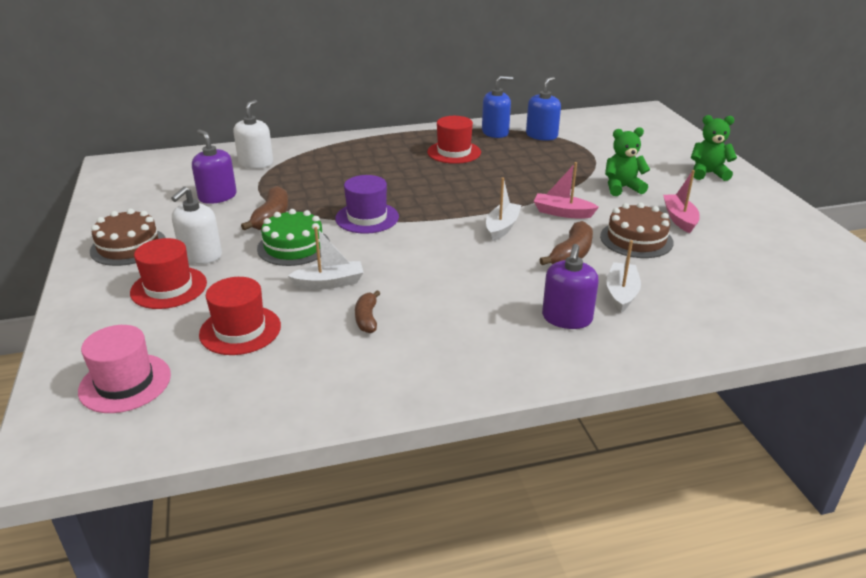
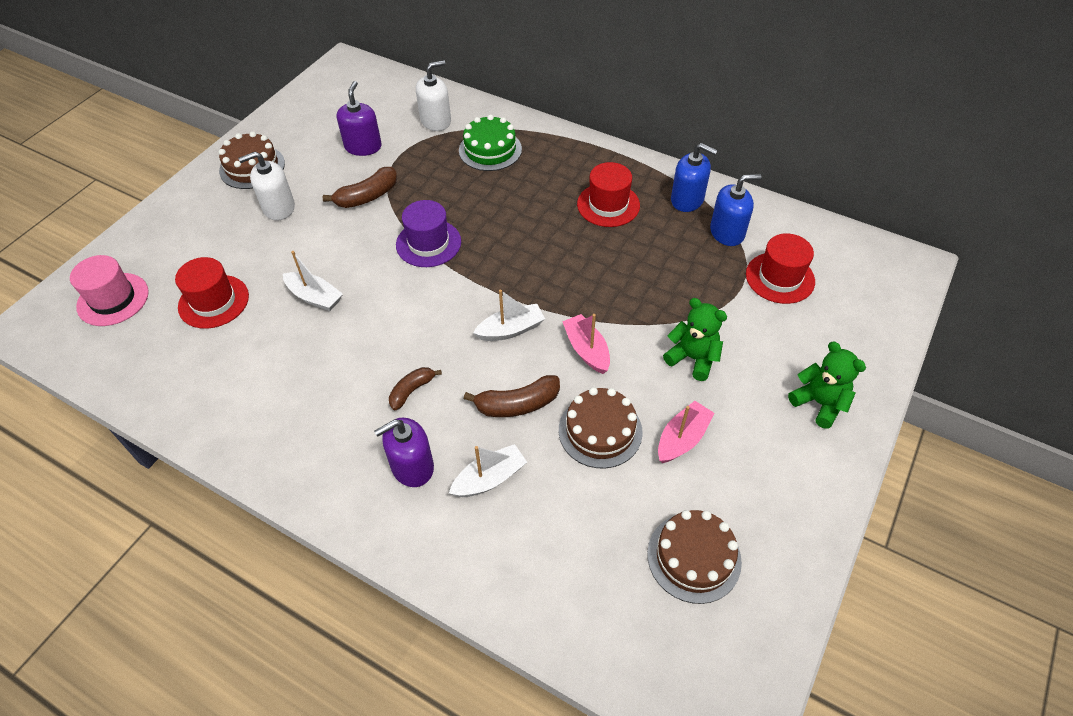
camera: 45 degrees right, 20 degrees up
(169, 288) = (225, 228): red hat -> red hat (780, 278)
(294, 246) = (342, 240): green cake -> green cake (490, 150)
(367, 318) = (291, 352): brown banana -> brown banana (412, 390)
(775, 257) = (694, 557): none -> brown cake

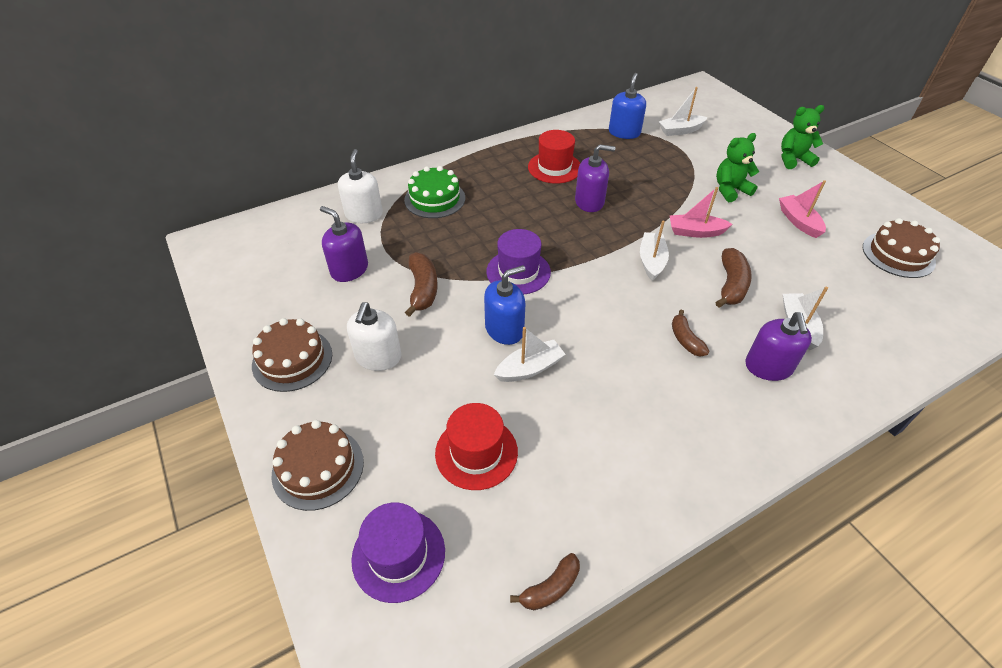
camera: 60 degrees left, 5 degrees down
(113, 299) = (398, 555): pink hat -> purple hat
(114, 389) = (550, 588): none -> brown banana
(571, 251) = (589, 202): none -> purple soap dispenser
(600, 431) = (776, 254): brown cake -> brown cake (318, 468)
(687, 200) = (579, 134): blue soap dispenser -> blue soap dispenser (504, 329)
(780, 278) = (680, 130): red hat -> white boat

